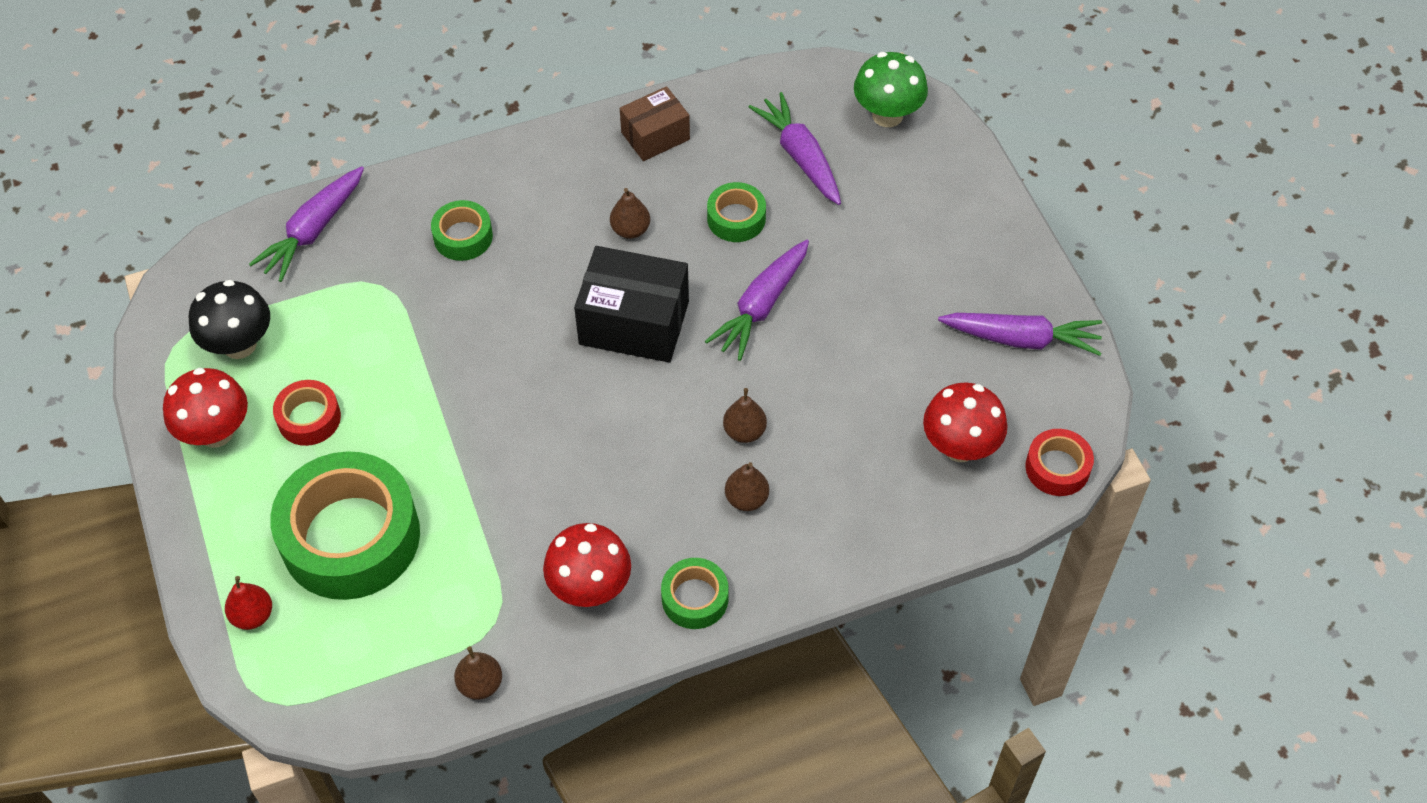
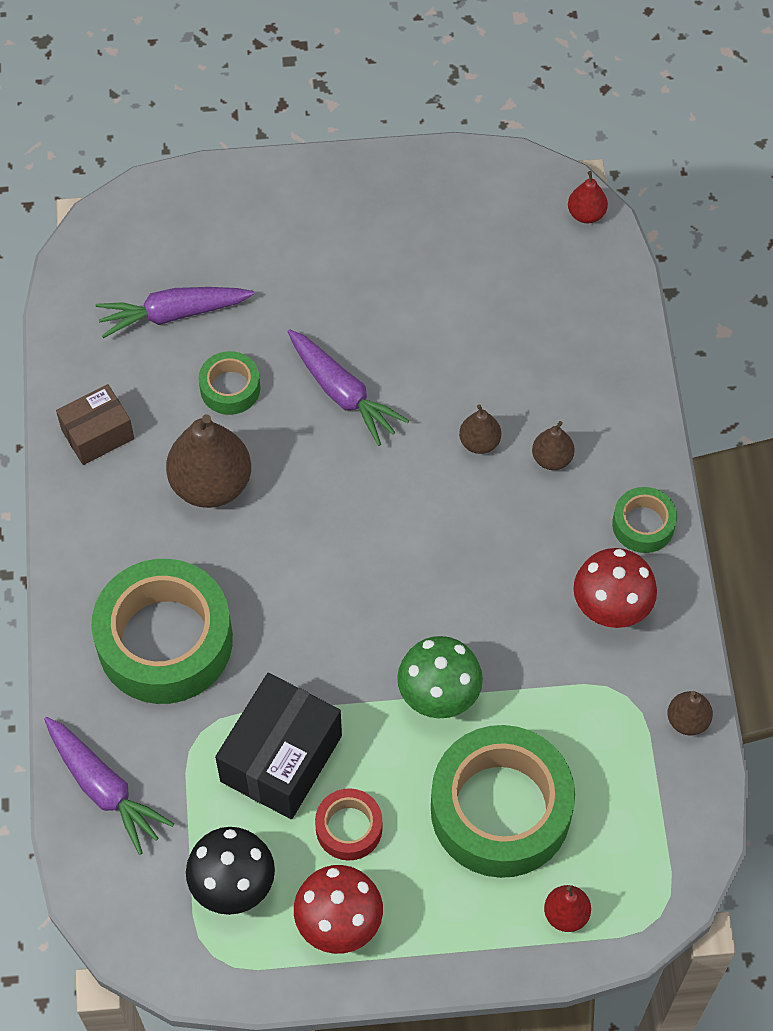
camera: 75 degrees left, 5 degrees up
(463, 237) = (165, 641): green tape -> green tape, size x2.12
(630, 230) = (211, 484): brown pear -> brown pear, size x1.98
(634, 323) = (326, 506): black box -> black box (281, 758)
(655, 136) = (97, 434): brown box -> brown box turned 75 degrees clockwise
(887, 115) = (149, 228): green mushroom -> green mushroom (439, 696)
(960, 447) = (544, 279): red mushroom -> none
(1022, 339) = (446, 199): purple carrot -> none
(1057, 468) = (586, 214): red tape -> red pear

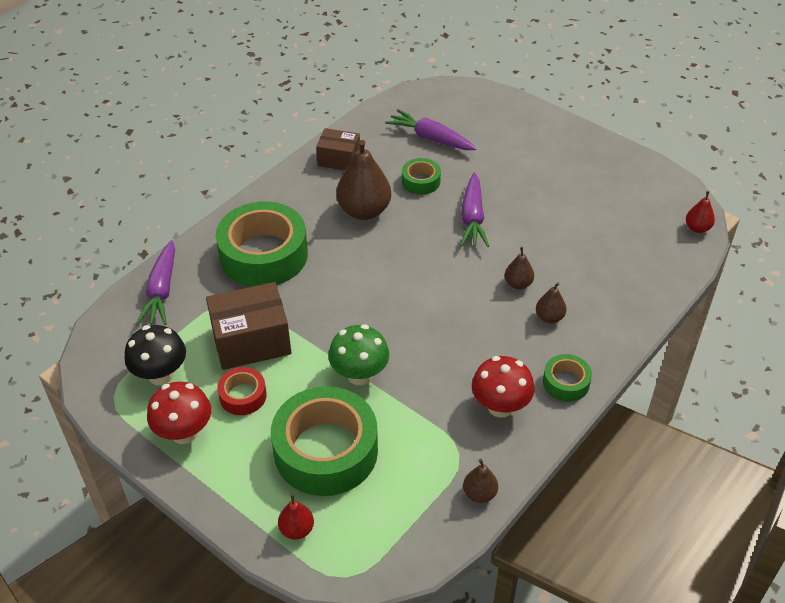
camera: 45 degrees right, 15 degrees down
(281, 758) = (251, 341): black box -> brown box

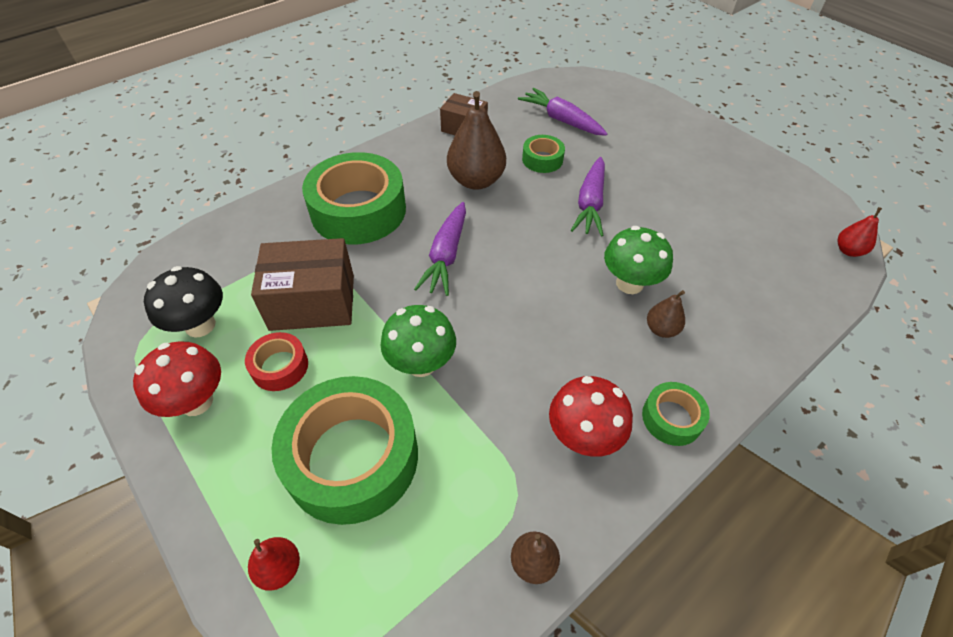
camera: 10 degrees right, 5 degrees up
(161, 291) = (240, 232): purple carrot -> purple carrot (446, 256)
(518, 284) = (629, 283): brown pear -> green mushroom

